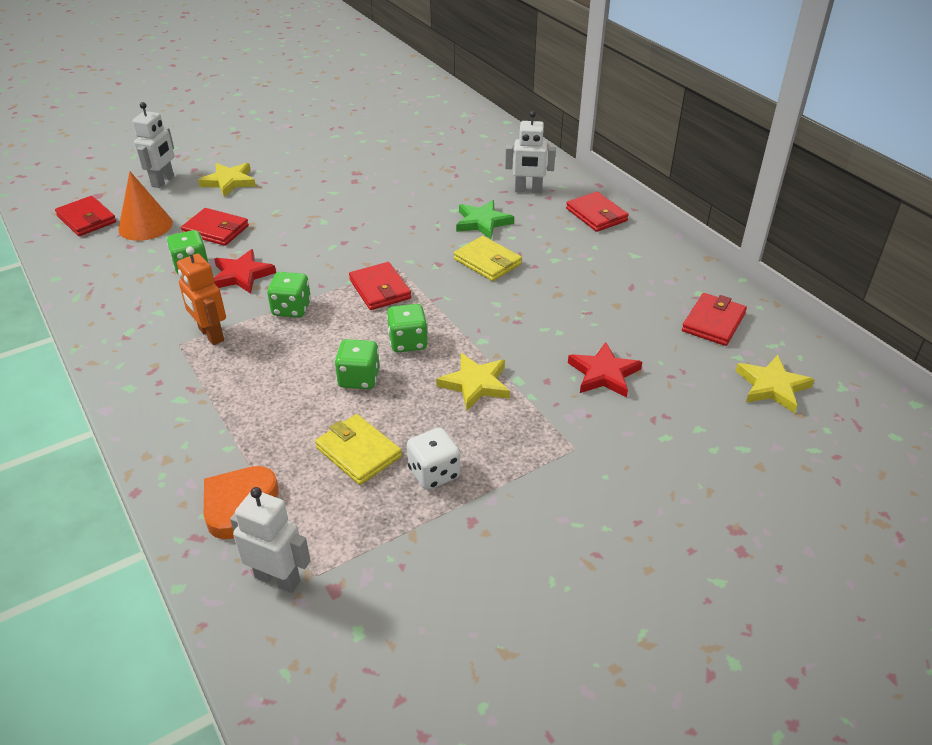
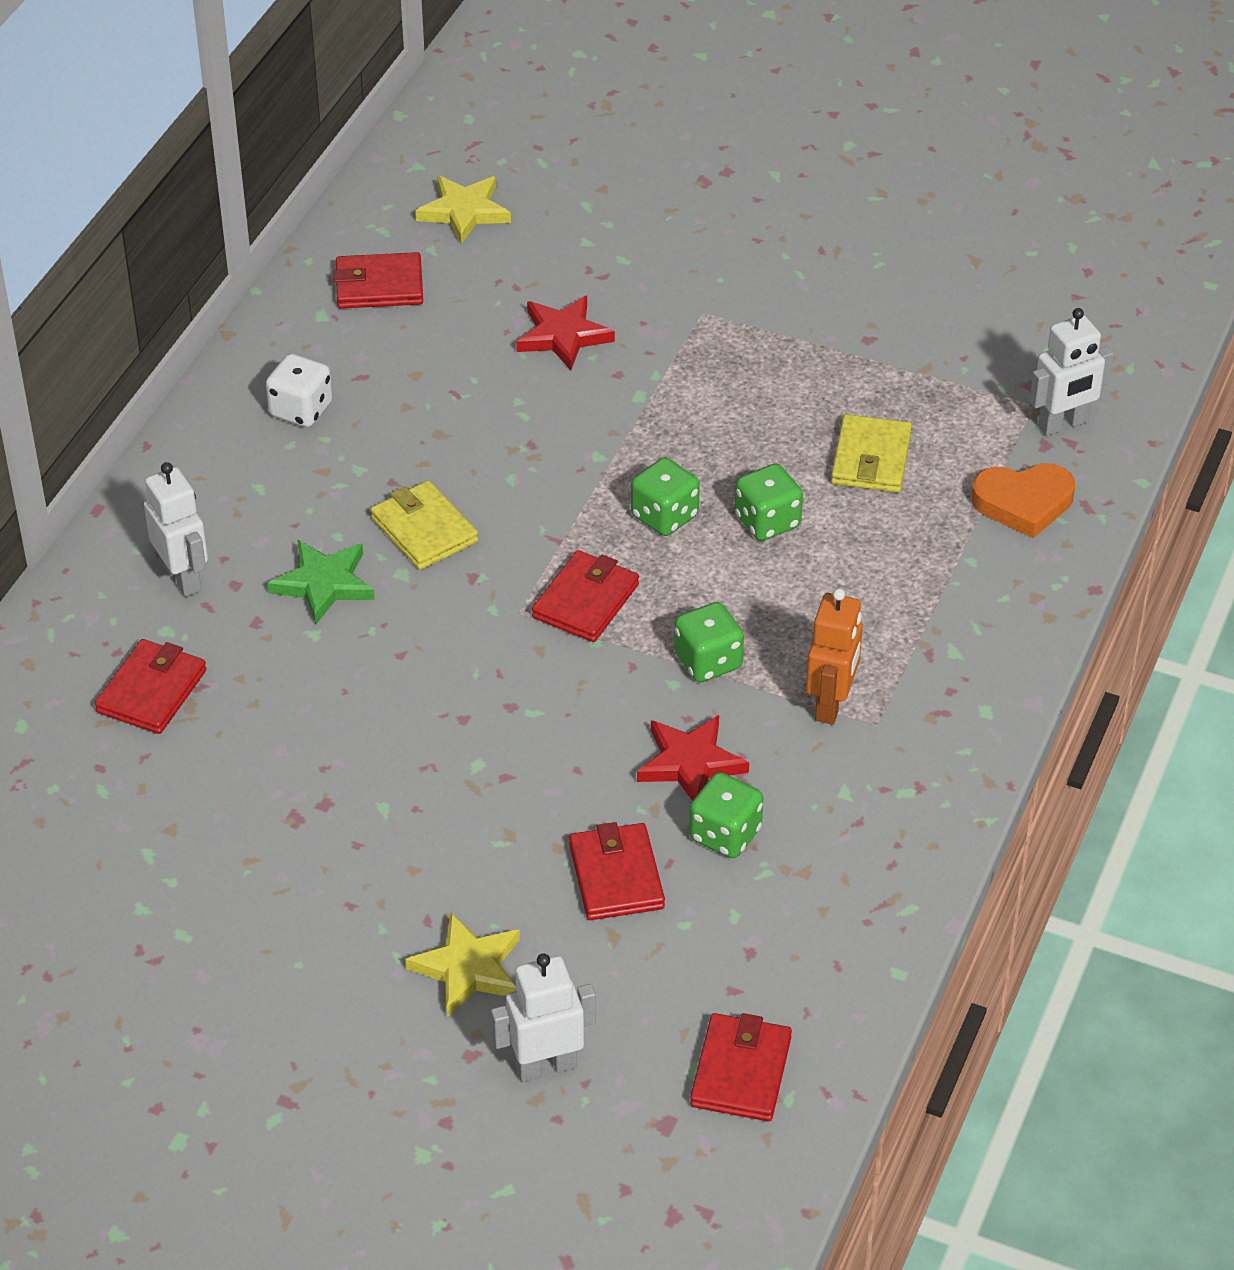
camera: 125 degrees left, 5 degrees up
(145, 226) = (686, 976): orange cone -> none
(278, 579) = (1062, 424): white robot -> white robot turned 105 degrees counterclockwise
(434, 473) = (839, 391): white dice -> white dice (301, 410)
(475, 384) = (680, 425): yellow star -> none
(487, 262) = (424, 530): yellow wallet -> yellow wallet turned 45 degrees counterclockwise
(596, 215) = (198, 475): red wallet -> red wallet (151, 691)

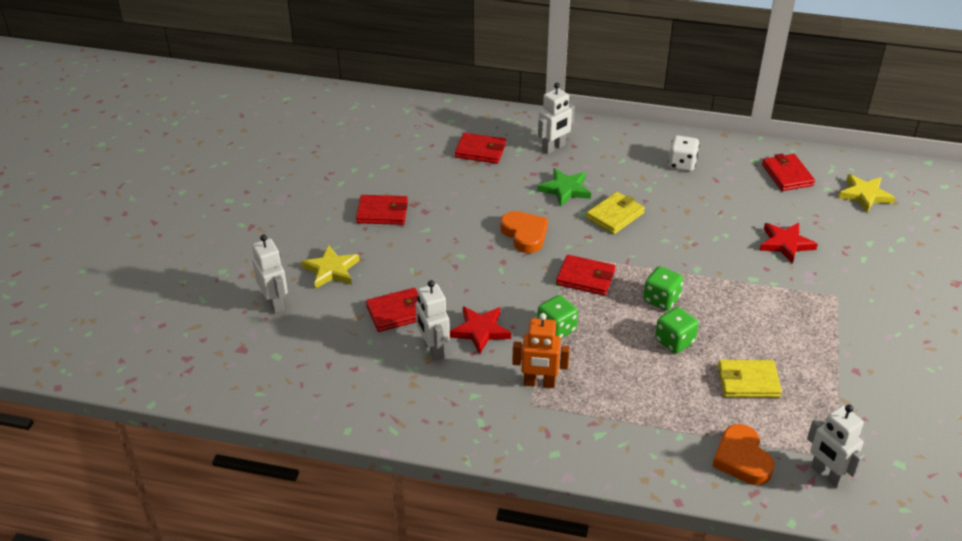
camera: 80 degrees right, 5 degrees down
(442, 663) = (525, 234): none -> orange heart
(725, 834) = (433, 350): green dice -> white robot
(740, 1072) = (275, 373): red wallet -> red wallet (382, 212)

